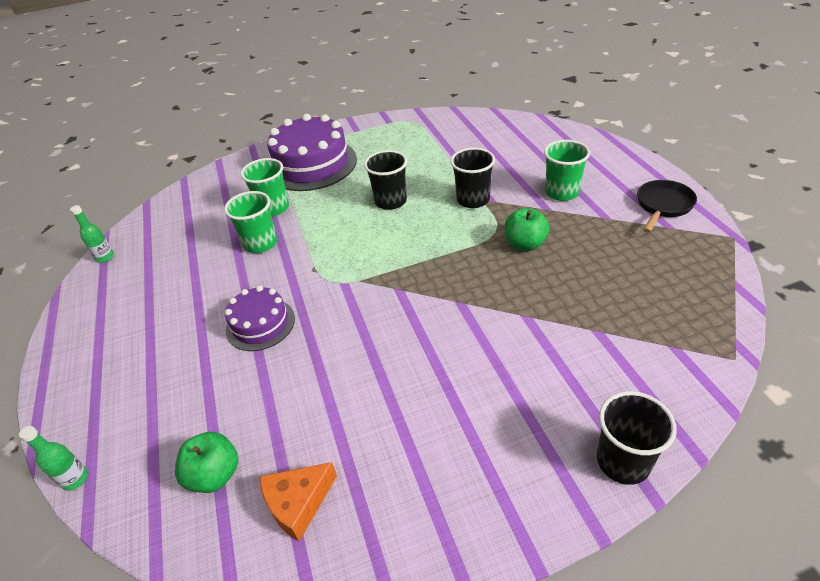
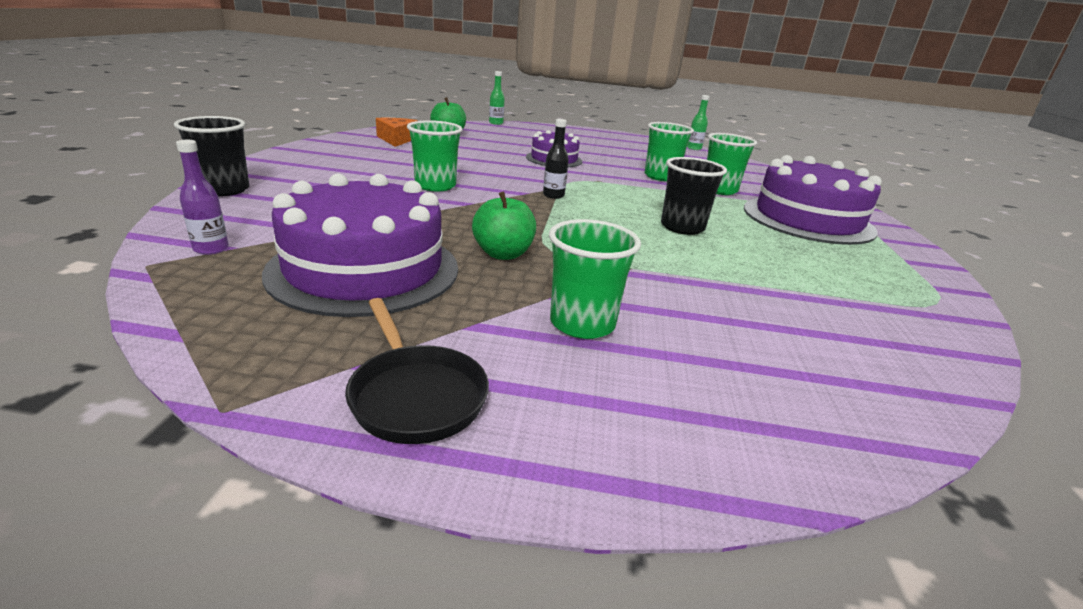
camera: 110 degrees right, 15 degrees down
(387, 273) = (553, 195): none -> black bottle
(442, 345) = (435, 186): none -> green cup
(473, 200) = (636, 262): black cup -> none
(613, 277) = (364, 269): none -> purple cake
(687, 353) = (211, 249): none -> purple bottle

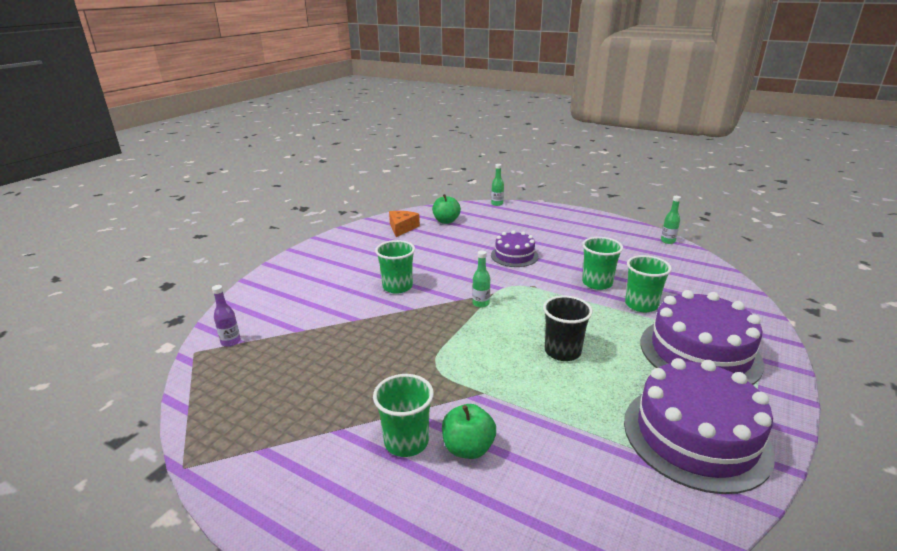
camera: 25 degrees right, 0 degrees up
(224, 190) = (262, 284): black cup -> none
(364, 269) = (303, 370): purple cake -> purple cake (695, 436)
(415, 395) = (274, 479): black pan -> none
(503, 254) = (399, 366): green apple -> green apple (468, 448)
(553, 195) = (481, 303): black bottle -> green bottle

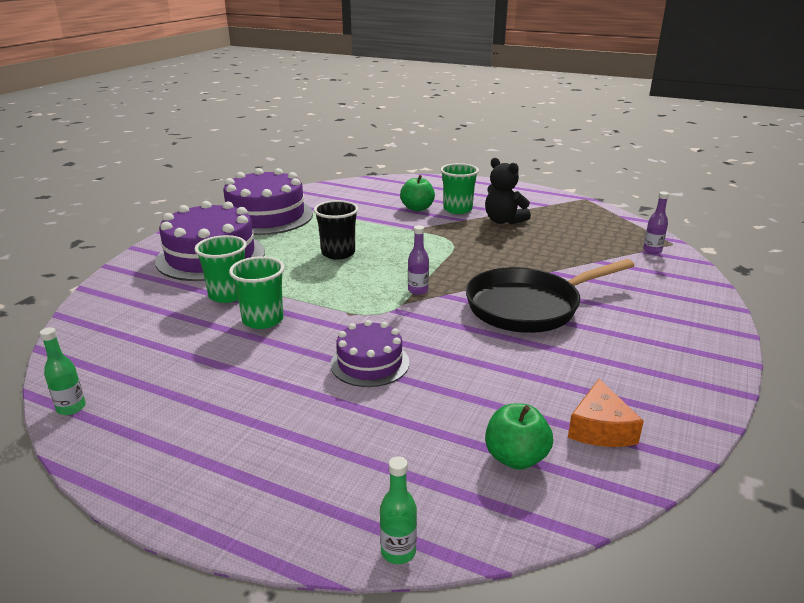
camera: 175 degrees right, 0 degrees up
(354, 406) = (503, 221): none -> black teddy bear
(397, 287) = (528, 306): green cup -> black pan
(481, 303) = (418, 290): green bottle -> purple bottle

